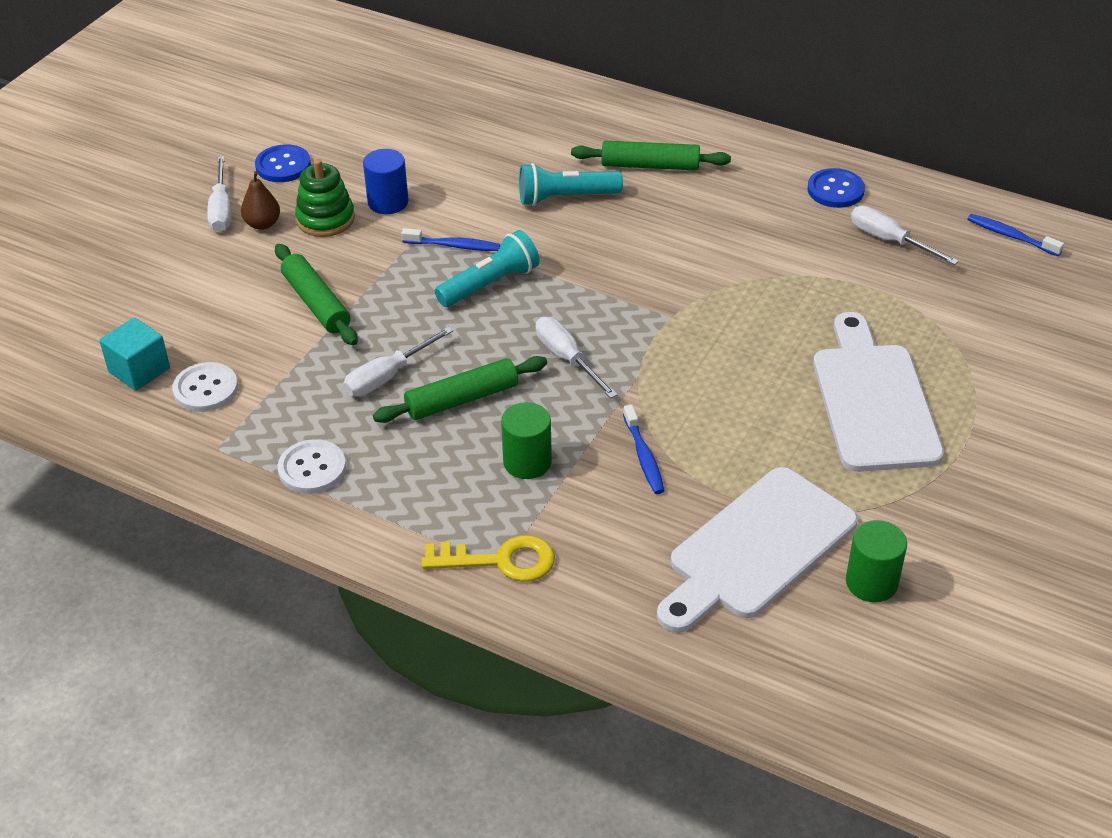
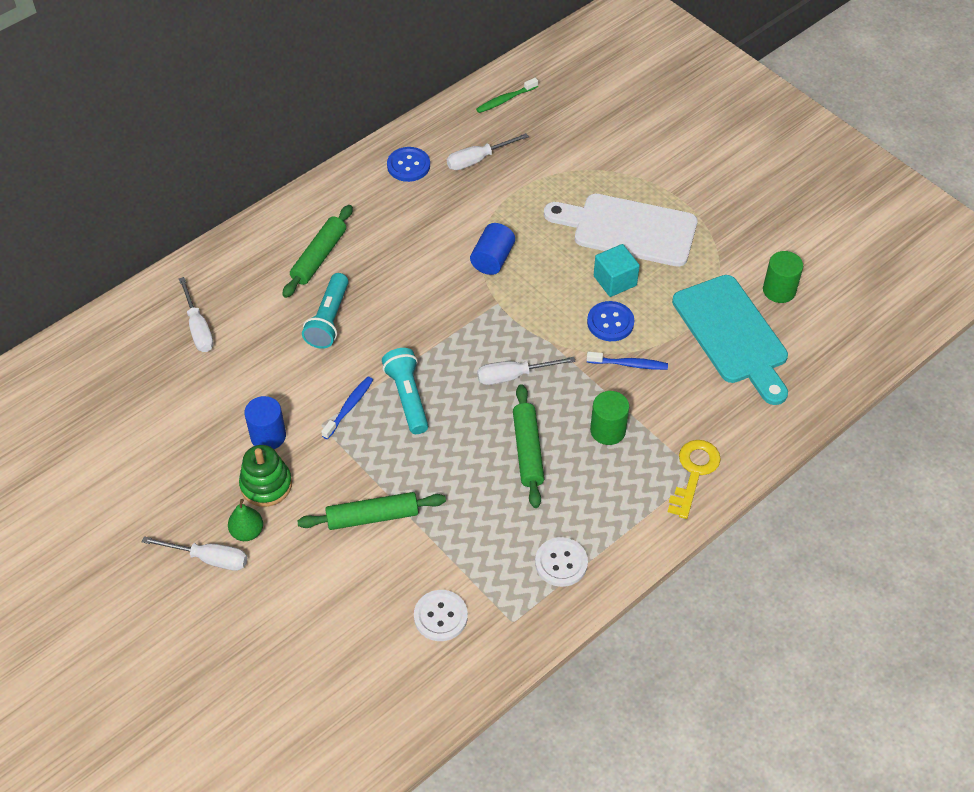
camera: 70 degrees left, 10 degrees up
(139, 370) = (395, 661): turquoise cube -> turquoise cube (615, 281)
(262, 224) = (247, 532): brown pear -> green pear
(283, 165) = (172, 498): blue button -> blue button (610, 322)
(388, 376) = (482, 490): white screwdriver -> white screwdriver (198, 328)
(737, 295) = (492, 259): none -> blue cylinder
(757, 549) = (732, 334): white cutting board -> turquoise cutting board
(1010, 236) = (505, 100): blue toothbrush -> green toothbrush

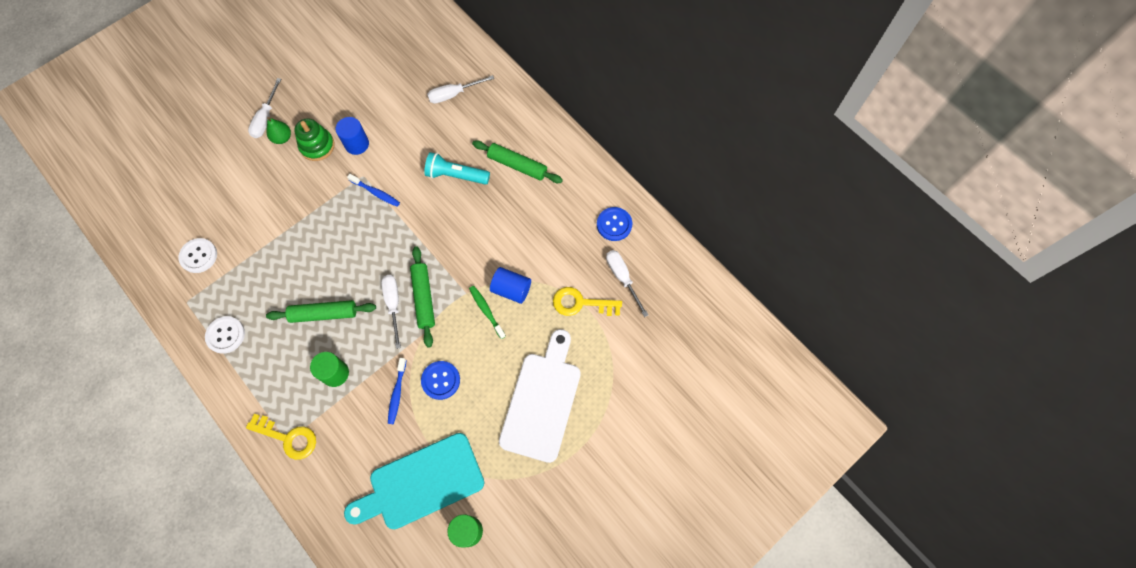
camera: 90 degrees right, 15 degrees up
(372, 517) = (282, 211): green rolling pin -> green rolling pin (423, 298)
(408, 397) = (380, 231): turquoise flashlight -> none
(505, 100) = (696, 300): green toothbrush -> green toothbrush (486, 311)
(509, 196) = (581, 303): none -> yellow key
(615, 281) = (485, 386): turquoise cube -> none

